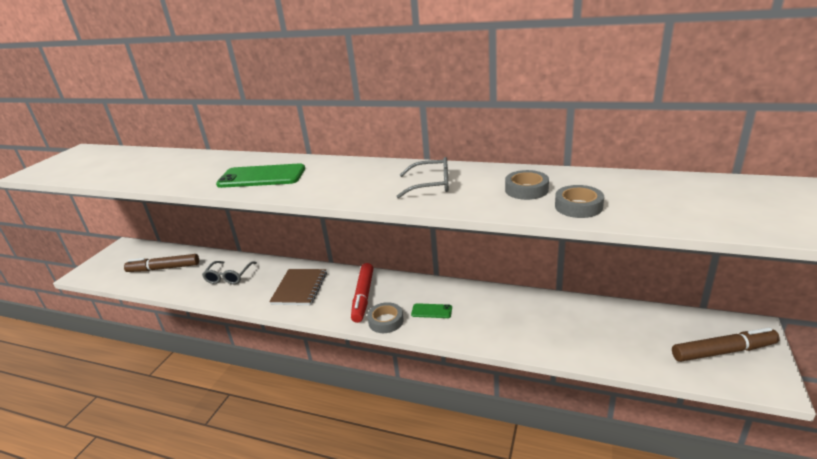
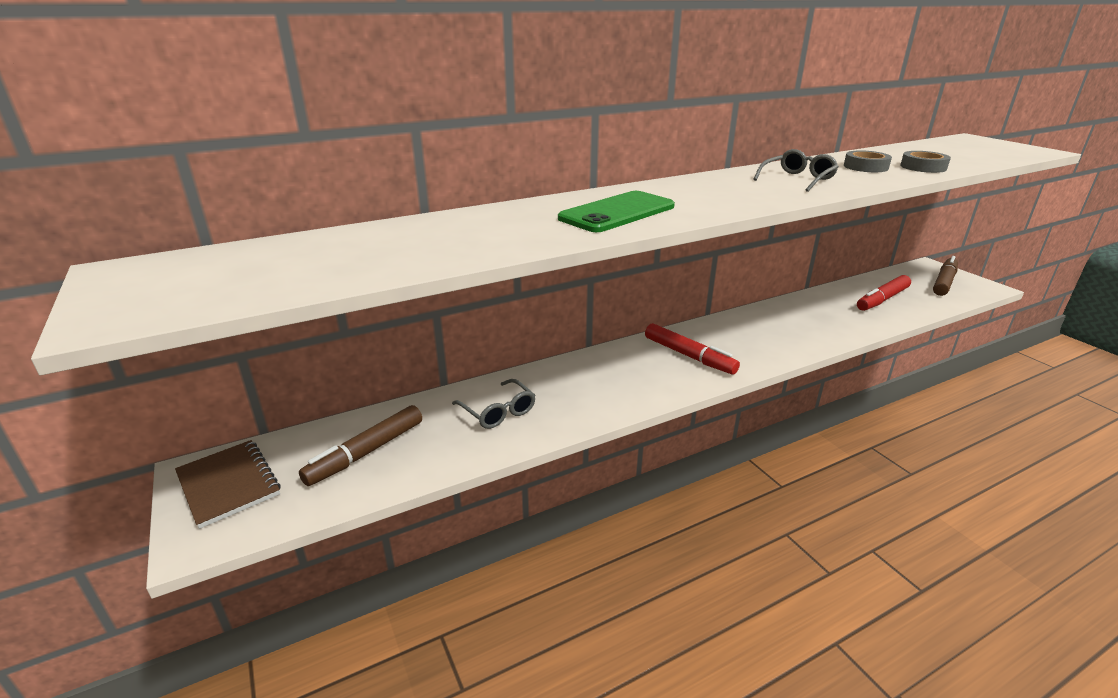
camera: 50 degrees left, 0 degrees up
(300, 288) = (612, 379): brown notebook -> brown notebook (228, 484)
(386, 321) = (749, 362): grey tape -> none
(431, 311) = (764, 338): green phone -> none
(603, 332) = (882, 299): none -> red marker

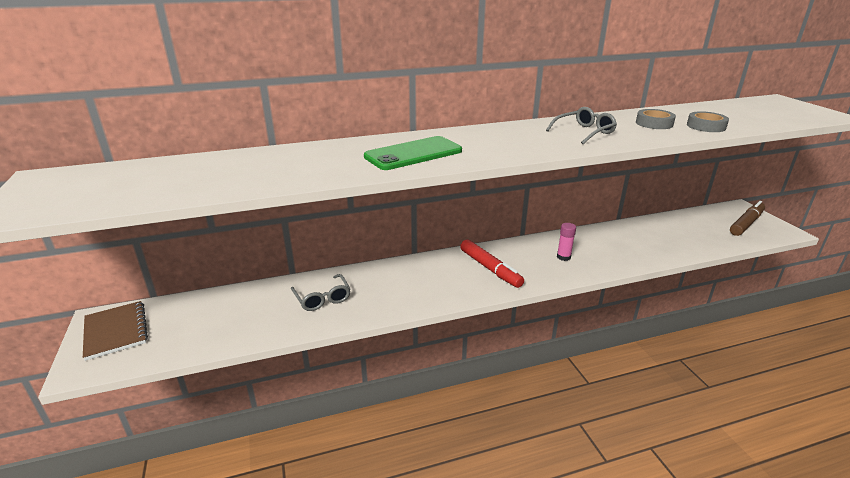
camera: 10 degrees right, 0 degrees up
(366, 452) = (216, 319): brown marker -> none
(767, 335) = (563, 257): none -> pink glue stick
(882, 299) = (680, 234): red marker -> none

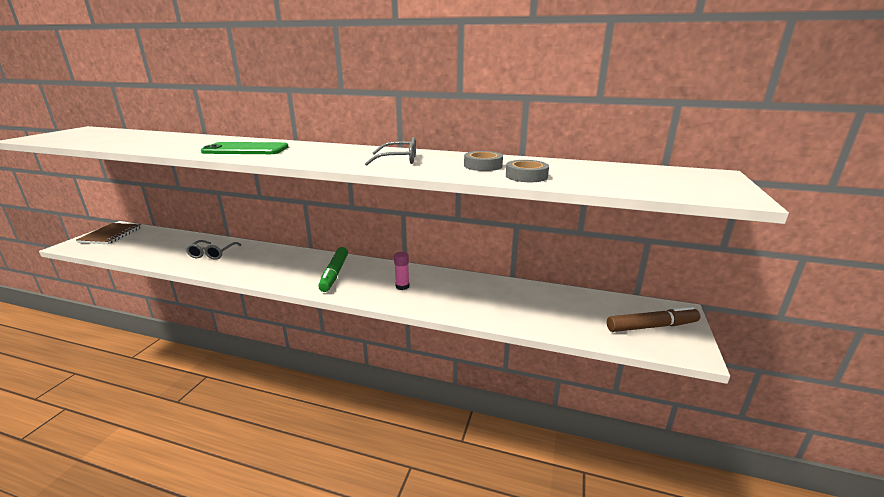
camera: 35 degrees right, 5 degrees down
(490, 268) = (334, 274): red marker -> green marker

